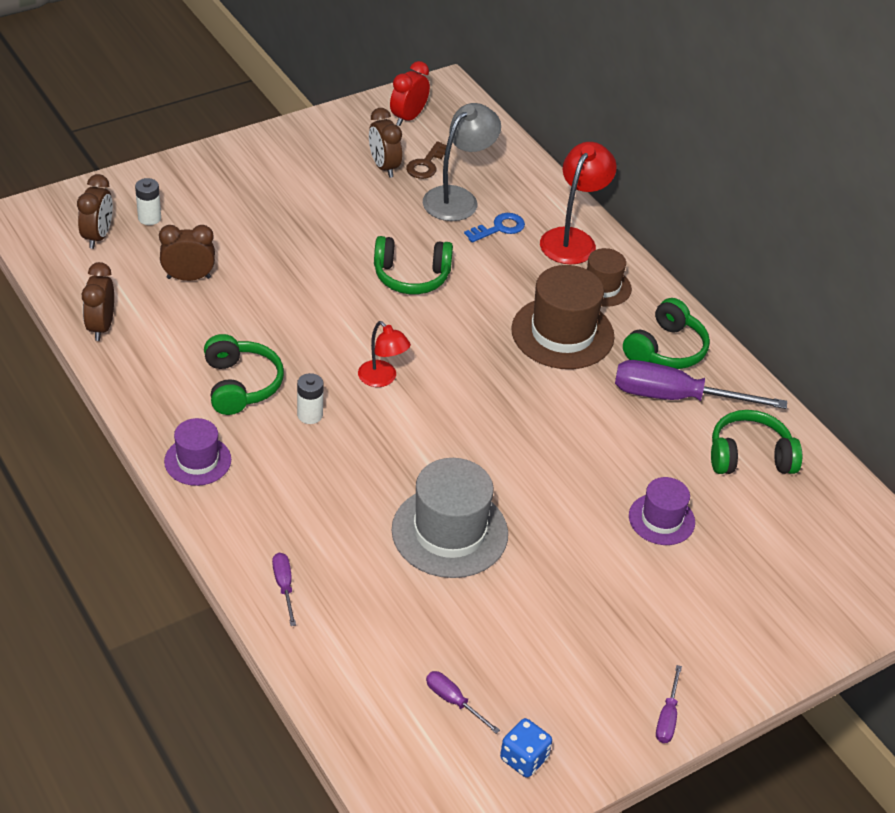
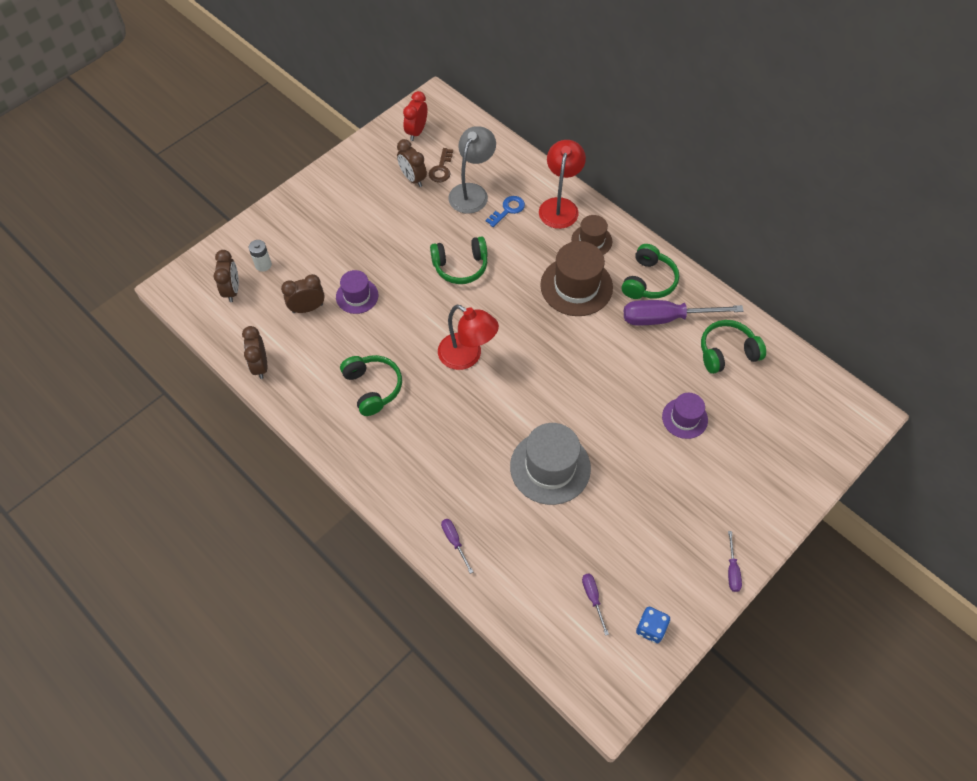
camera: 10 degrees left, 15 degrees up
(197, 460) = (364, 457): purple hat -> purple hat (357, 296)
(310, 415) = (427, 399): white battery -> none
(382, 379) = (467, 356): red lamp -> red lamp, size x1.61
(453, 701) = (593, 598): purple screwdriver -> purple screwdriver turned 45 degrees clockwise

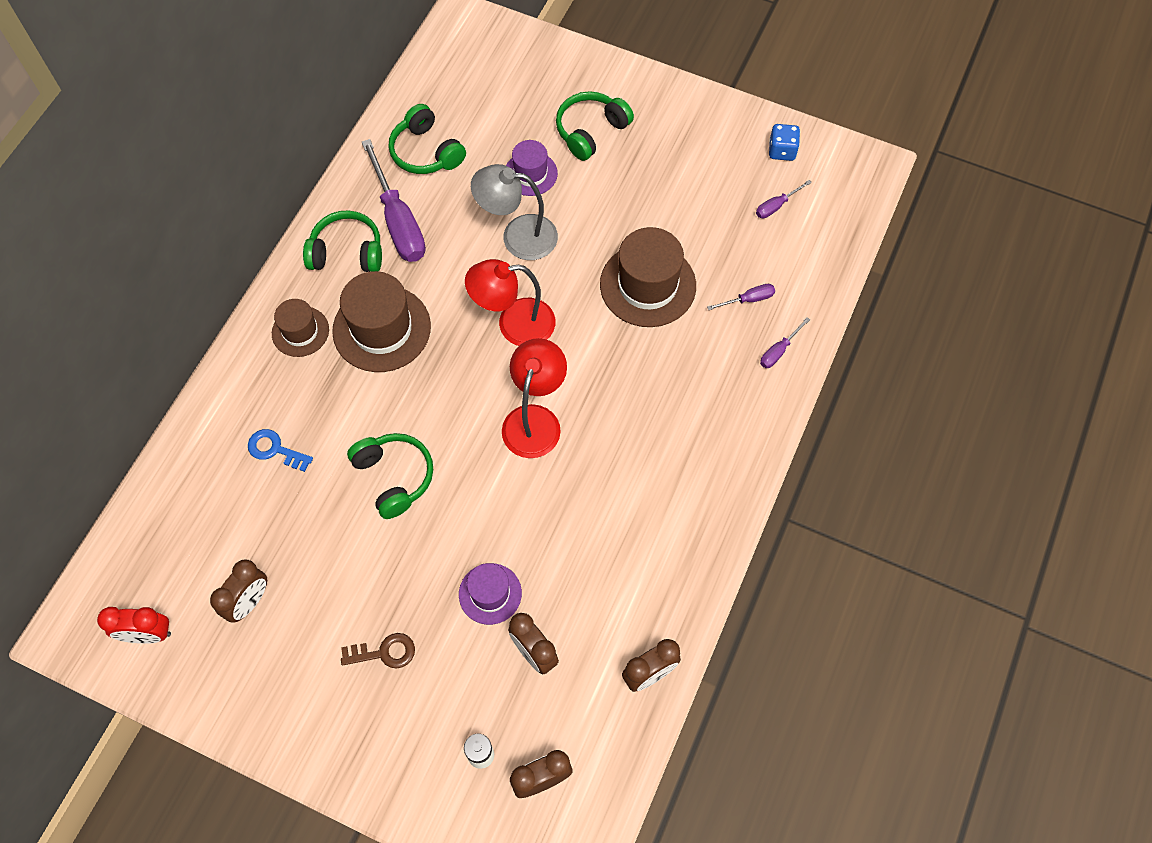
camera: 110 degrees left, 5 degrees up
(372, 388) = (624, 514): green headphones -> green headphones (591, 131)
(441, 169) = (218, 568): brown key -> brown key (384, 652)
(472, 192) = (254, 508): grey lamp -> grey lamp (518, 236)
(550, 467) = (648, 285): grey hat -> brown hat
(560, 206) = (249, 386): red lamp -> red lamp (514, 324)
(732, 570) = (689, 98): purple screwdriver -> purple screwdriver (748, 299)

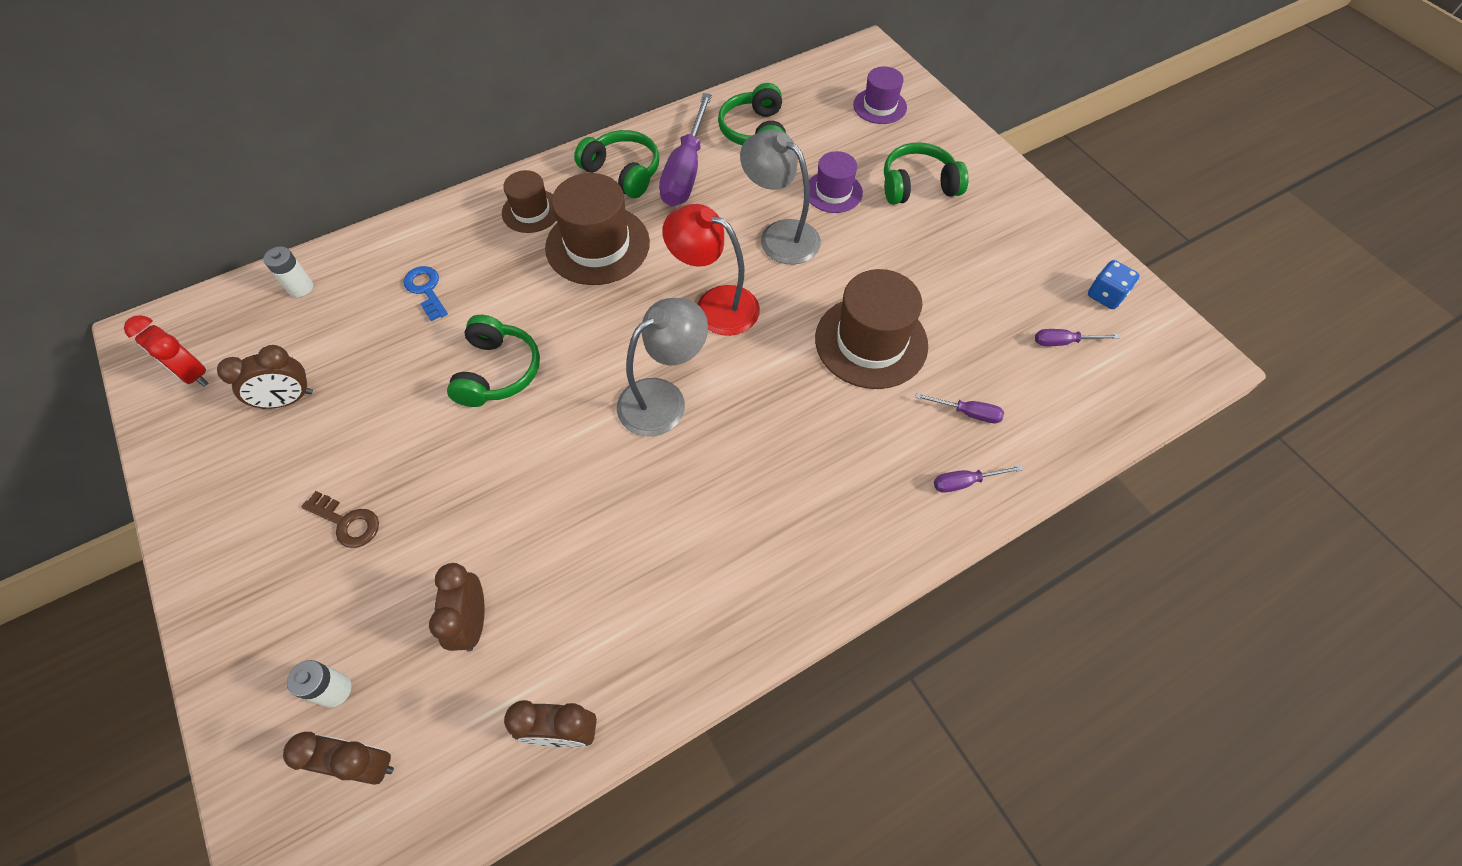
camera: 35 degrees right, 5 degrees down
(165, 512) = (300, 287): none -> white battery
(490, 593) = (484, 533): purple hat -> purple hat (879, 106)
(535, 419) = (663, 399): red lamp -> grey lamp

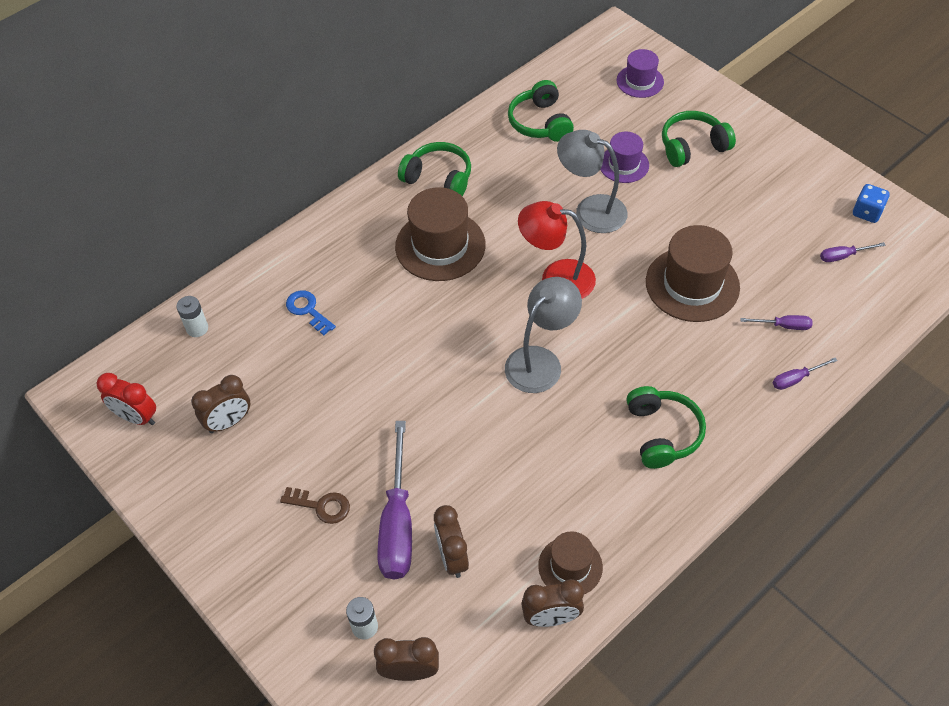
camera: 10 degrees left, 5 degrees down
(497, 372) = (396, 366): green headphones -> green headphones (662, 433)
(531, 211) = (372, 226): brown hat -> brown hat (570, 566)
(686, 171) = (492, 168): purple screwdriver -> purple screwdriver (397, 523)

